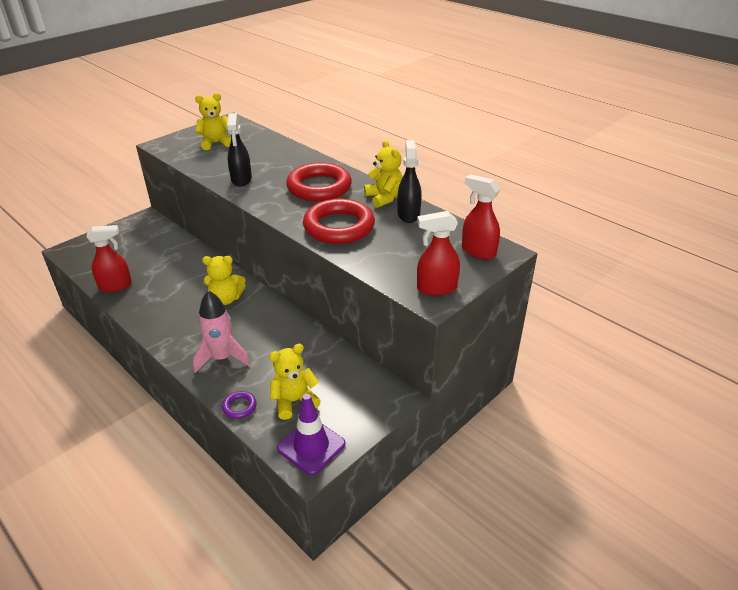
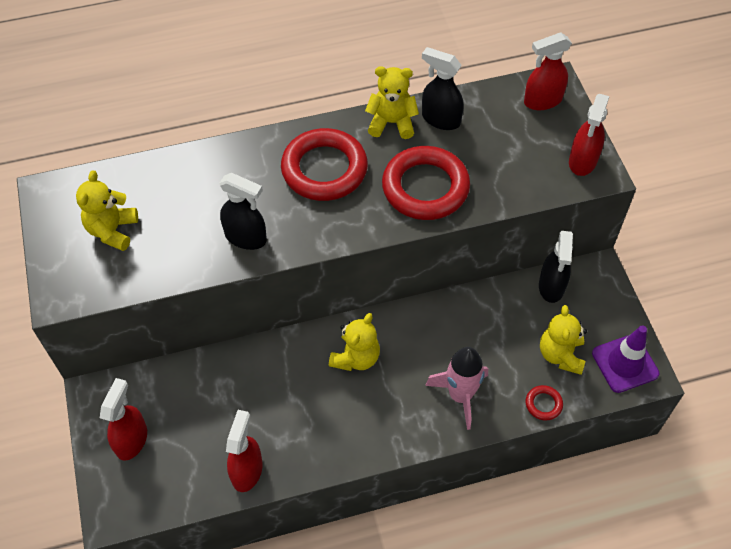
camera: 60 degrees left, 20 degrees up
(120, 239) = (132, 440): none -> red spray bottle
(239, 407) = (543, 404): purple ring -> red ring
(358, 374) = (551, 287): none -> black spray bottle

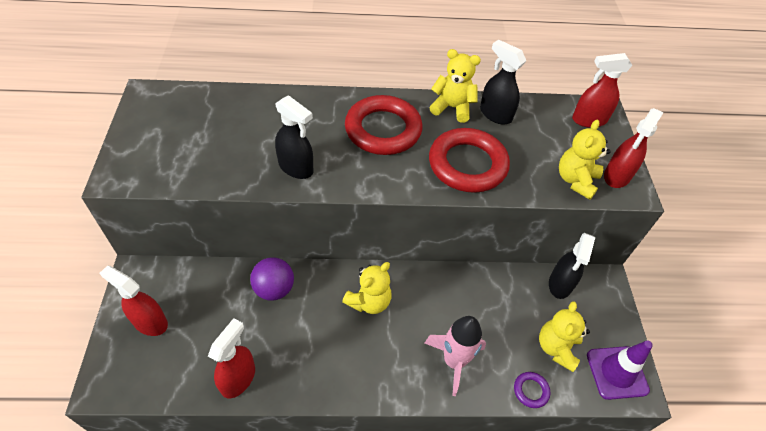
camera: 10 degrees right, 5 degrees down
(112, 230) = (186, 135): yellow teddy bear -> yellow teddy bear (576, 180)
(132, 440) = (150, 322): red spray bottle -> red spray bottle turned 90 degrees counterclockwise
(251, 371) = (274, 289): none -> purple ball
(543, 404) = (531, 391): red ring -> purple ring

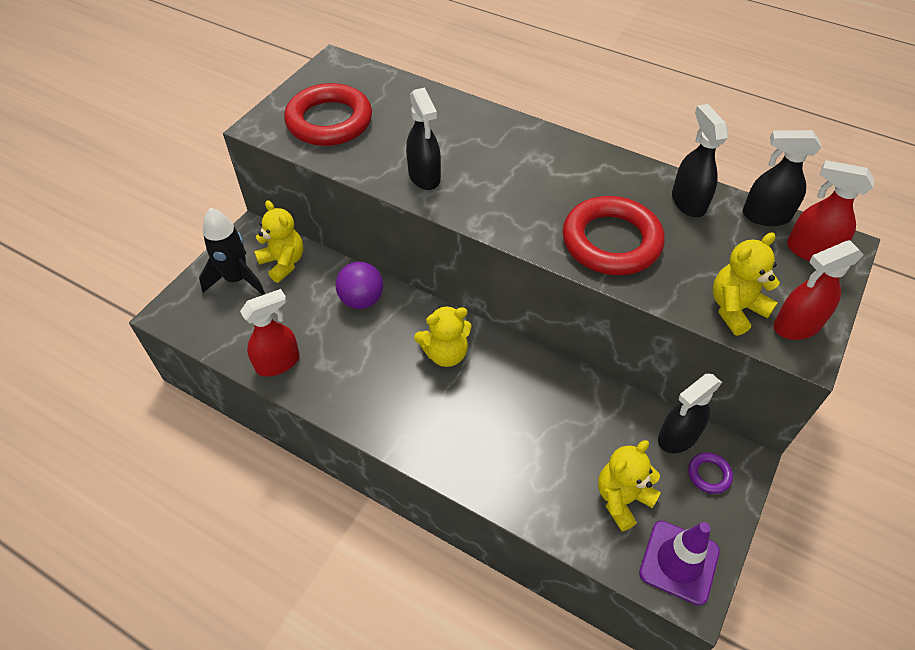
camera: 35 degrees right, 0 degrees up
(150, 322) = (237, 279): red spray bottle -> black rocket
(383, 130) = (541, 173): red ring -> red ring (329, 121)
(452, 108) = (640, 177): yellow teddy bear -> yellow teddy bear (283, 263)
(454, 361) = (494, 452): pink rocket -> none
(531, 391) = (558, 524): purple ring -> purple ring (709, 474)
(547, 106) = (765, 216): none -> black spray bottle

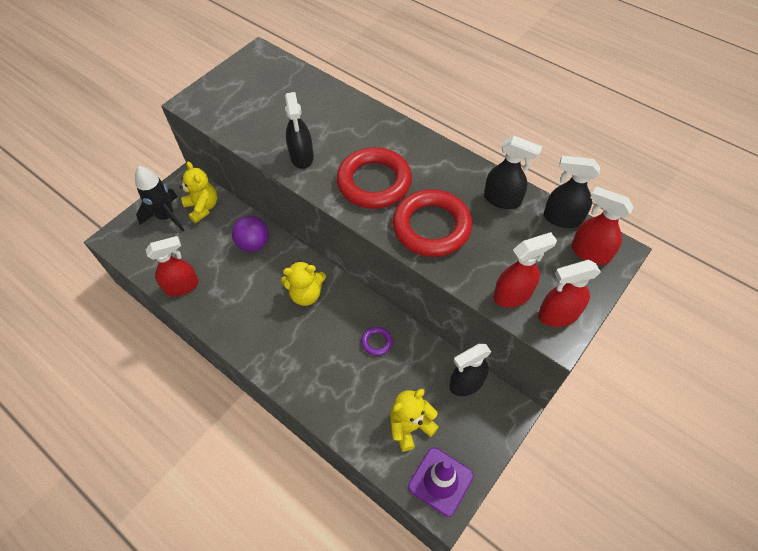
camera: 10 degrees right, 5 degrees up
(329, 121) = (242, 103): red ring -> red ring (374, 182)
(688, 202) = (502, 200): black spray bottle -> black spray bottle turned 120 degrees clockwise
(709, 474) = (482, 416): purple ring -> purple ring (376, 342)
(735, 309) = (513, 295): yellow teddy bear -> red spray bottle

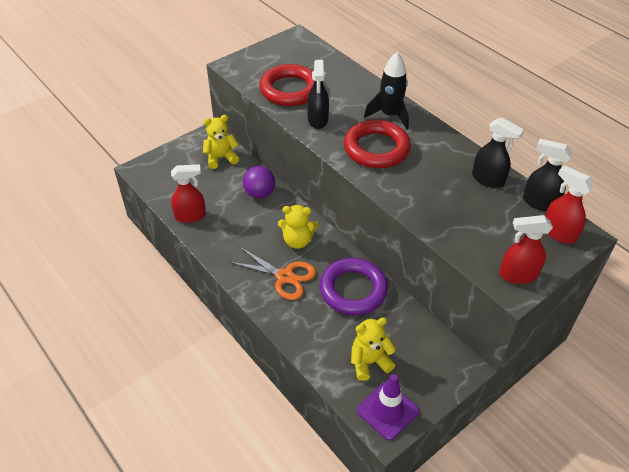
camera: 10 degrees right, 10 degrees down
(166, 217) = (188, 160): black rocket -> black rocket (389, 115)
(203, 207) = (221, 158): yellow teddy bear -> yellow teddy bear turned 90 degrees counterclockwise
(300, 341) = (284, 277): none -> orange scissors
(376, 342) = (353, 290): purple ring -> purple ring, size x2.36
(431, 227) = (419, 190): red ring -> red ring (290, 90)
(466, 383) = (428, 338): black spray bottle -> none
(513, 295) = (480, 253): red spray bottle -> none

